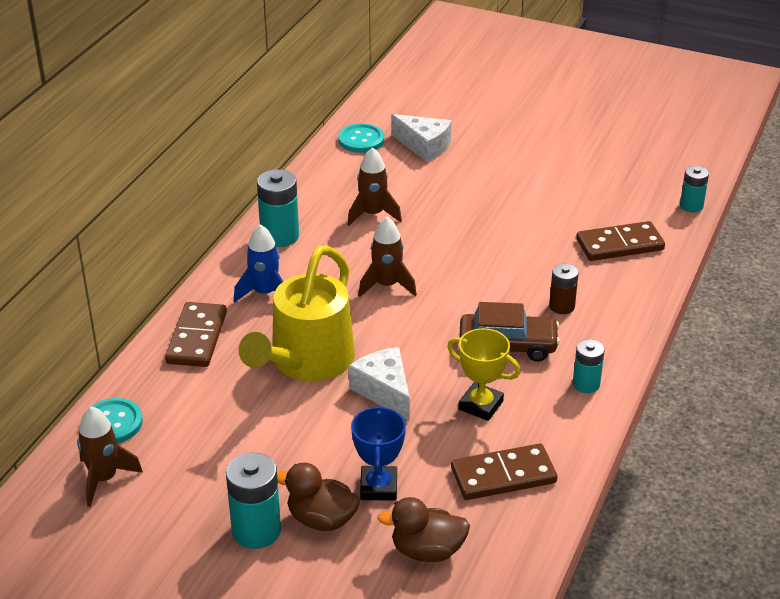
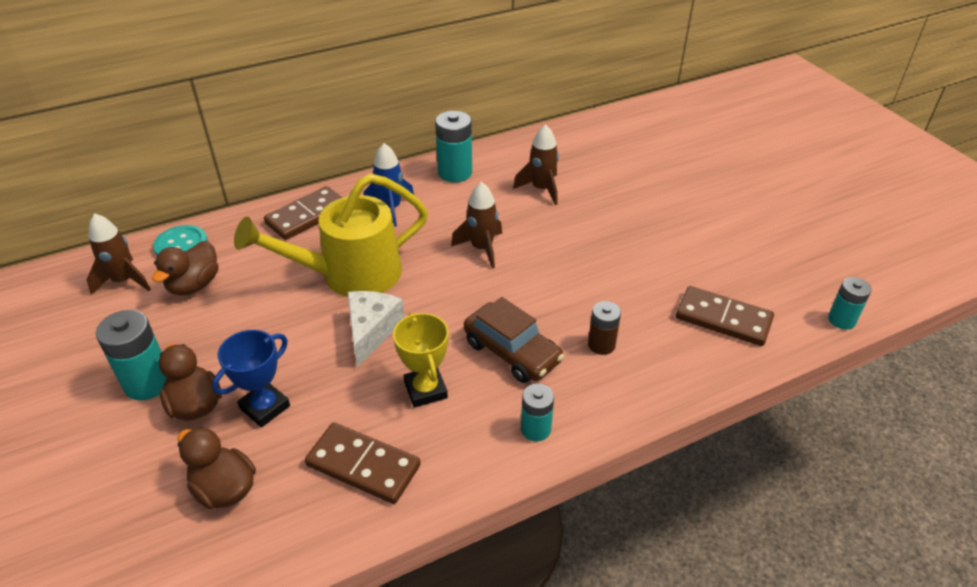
camera: 40 degrees right, 5 degrees up
(178, 444) = (194, 285): none -> brown duck
(361, 140) = (603, 130): turquoise button -> none
(424, 146) = (647, 156): white cheese -> none

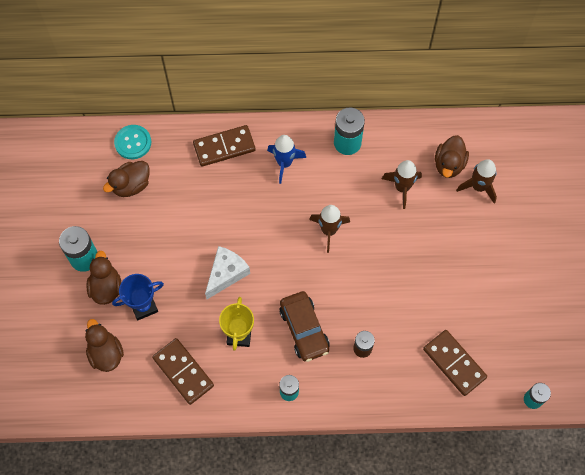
camera: 25 degrees right, 25 degrees up
(124, 281) = (89, 162): brown rocket -> brown rocket (478, 187)
(349, 275) = (231, 218): yellow watering can -> none
(578, 158) = (449, 164): none -> brown duck

